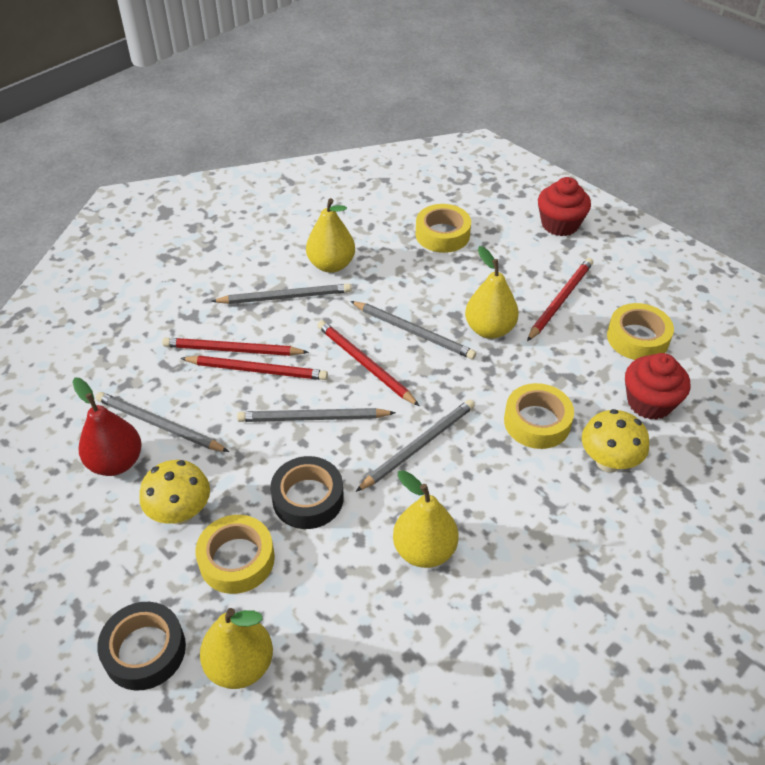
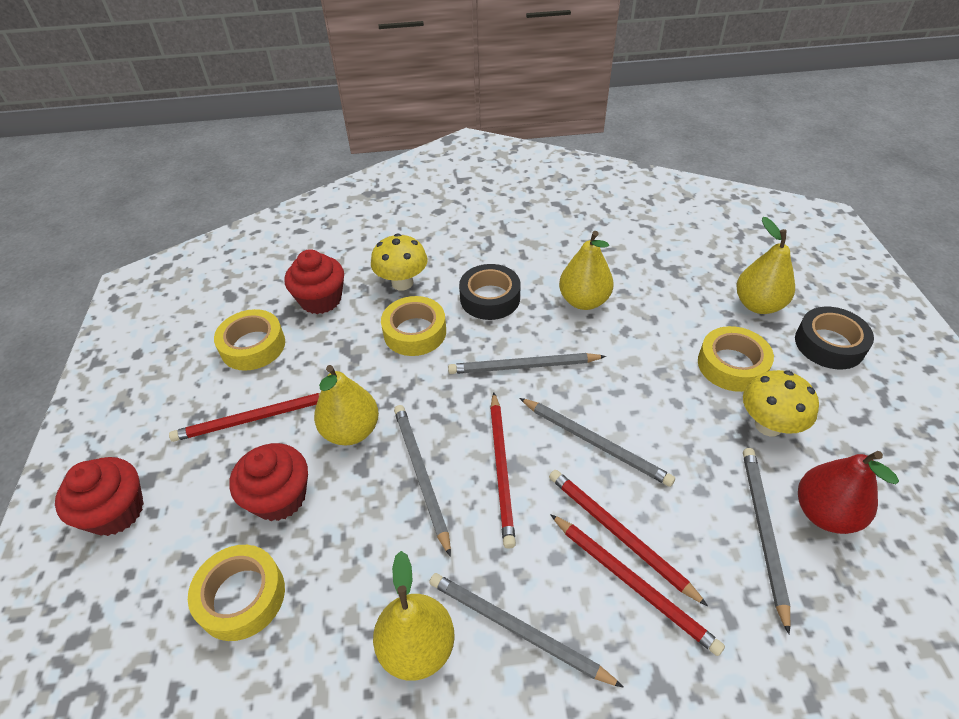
camera: 140 degrees left, 0 degrees up
(159, 425) = (763, 531): grey pencil -> grey pencil turned 150 degrees counterclockwise
(308, 498) = (646, 377): black tape -> black tape (490, 298)
(483, 276) = (279, 497): none -> red cupcake

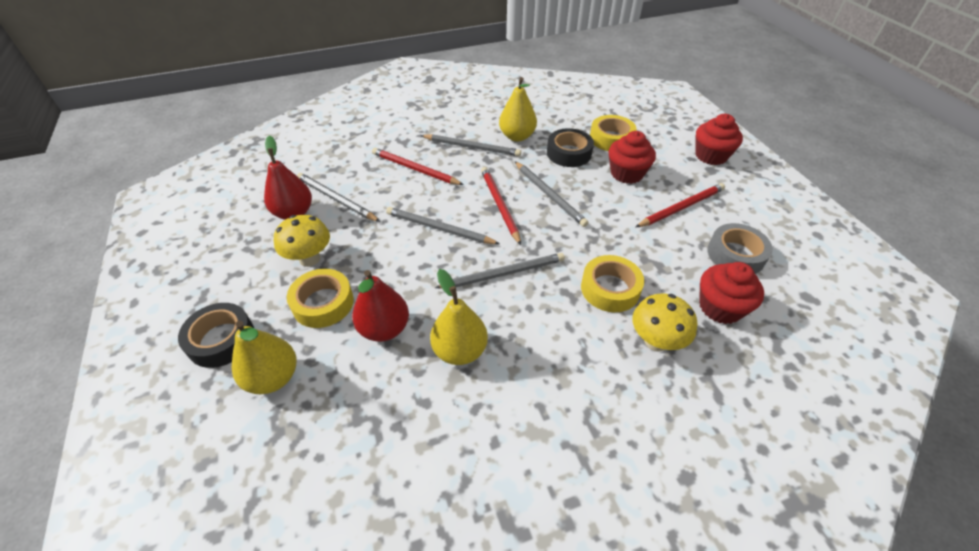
camera: 165 degrees right, 0 degrees up
(253, 346) = (735, 255): yellow tape -> grey tape
(351, 431) = (610, 210): yellow pear -> none
(490, 298) = (557, 337): black tape -> black tape (569, 153)
(619, 534) = (422, 186): red pencil -> none
(658, 329) = (384, 329): none -> red pear
(763, 531) = (336, 199): grey pencil -> grey pencil turned 135 degrees clockwise

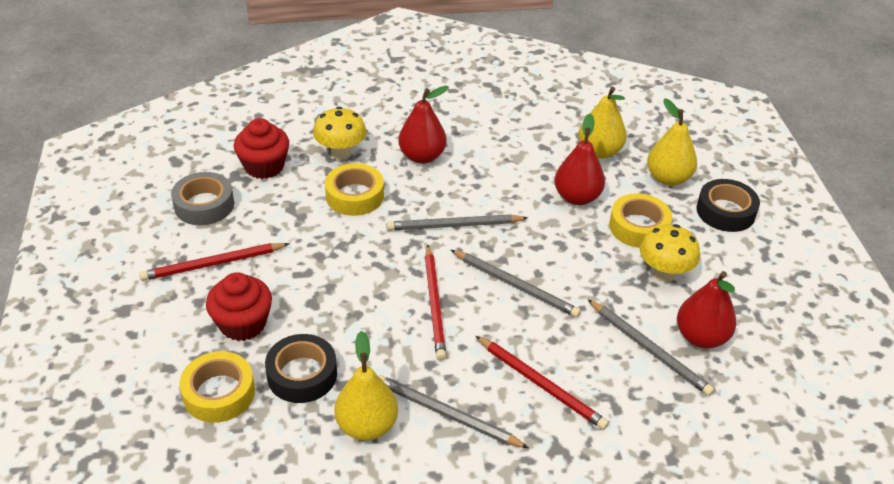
camera: 170 degrees left, 5 degrees down
(460, 350) = (510, 172): yellow pear -> yellow pear (599, 152)
(549, 195) = (365, 308): grey pencil -> none
(565, 354) = (422, 156): none -> red pear
(711, 156) = (100, 333): red cupcake -> none

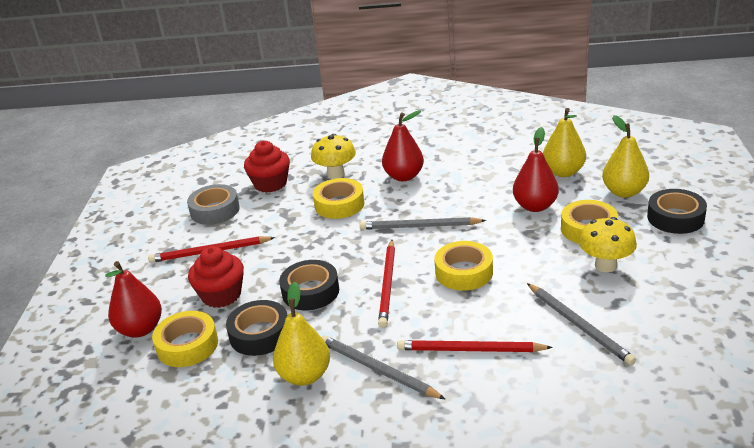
camera: 15 degrees right, 10 degrees down
(348, 315) = (310, 291): none -> black tape
(516, 285) = (464, 272): grey pencil -> yellow tape
(541, 384) = (470, 350): red pencil -> red pencil turned 135 degrees clockwise
(701, 337) = (632, 317): red pear -> red pear (140, 329)

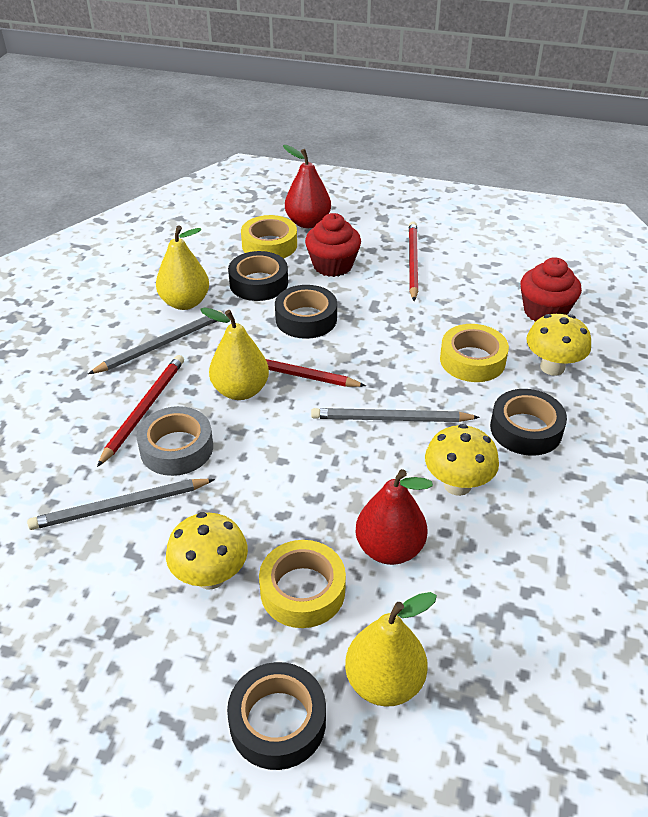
camera: 100 degrees right, 10 degrees up
(215, 210) = (496, 269): grey tape -> grey tape (176, 448)
(404, 176) = (526, 429): red pear -> black tape
(419, 226) = (390, 419): grey pencil -> grey pencil turned 105 degrees counterclockwise
(464, 272) = (274, 436): yellow tape -> none
(467, 192) = (457, 484): none -> yellow mushroom
(563, 172) = (478, 620): yellow pear -> yellow pear (240, 390)

